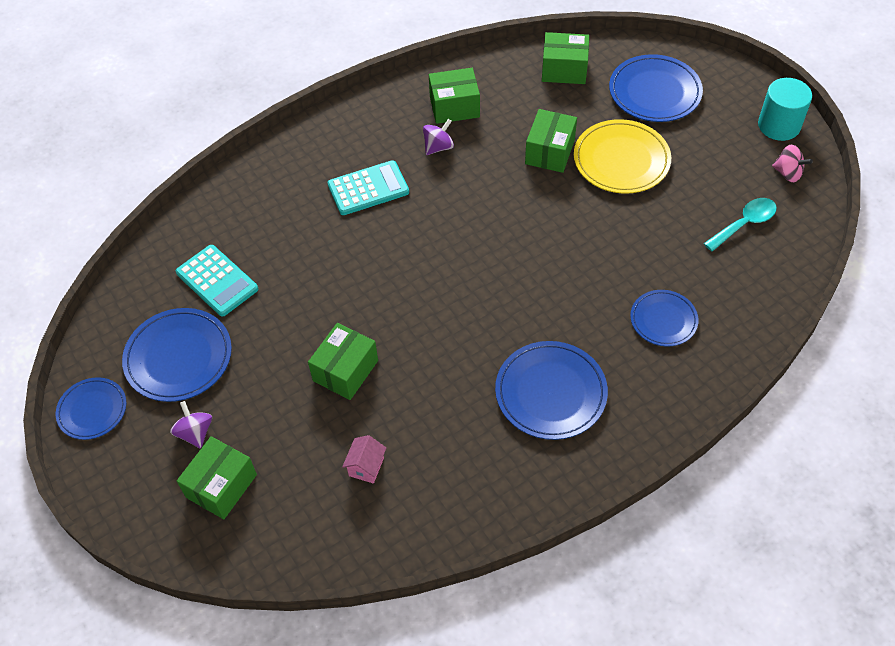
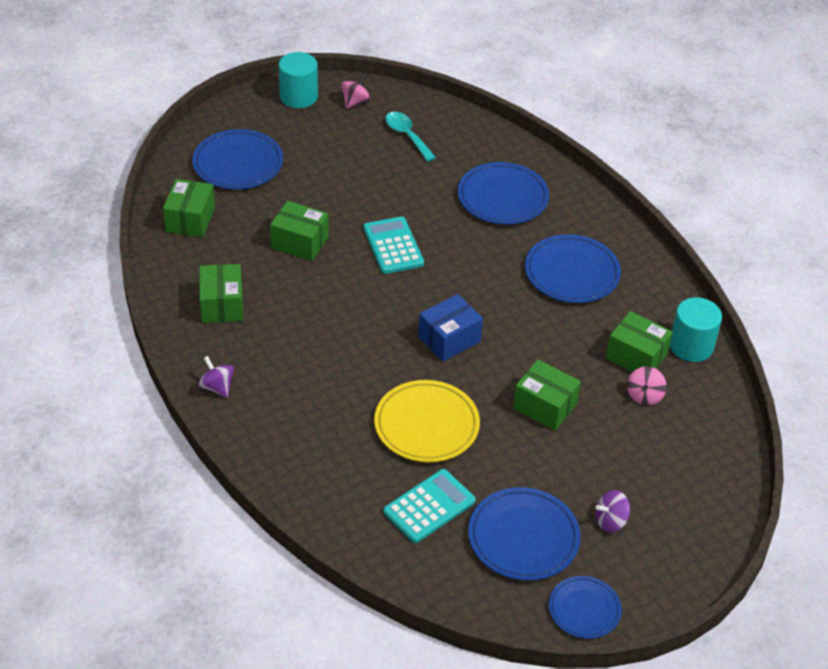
camera: 90 degrees left, 10 degrees down
(221, 486) = (666, 499): green box -> green box (636, 356)
(366, 467) = (644, 396): pink house -> pink spinning top
(368, 188) = (323, 379): turquoise calculator -> turquoise calculator (393, 246)
(431, 283) = (449, 339): none -> blue box
(438, 147) = (276, 321): purple spinning top -> purple spinning top (217, 387)
(449, 519) = (691, 346): none -> turquoise cylinder
(621, 160) = (320, 197): yellow plate -> yellow plate (426, 425)
(663, 320) = (502, 197): blue plate -> blue plate, size x1.60

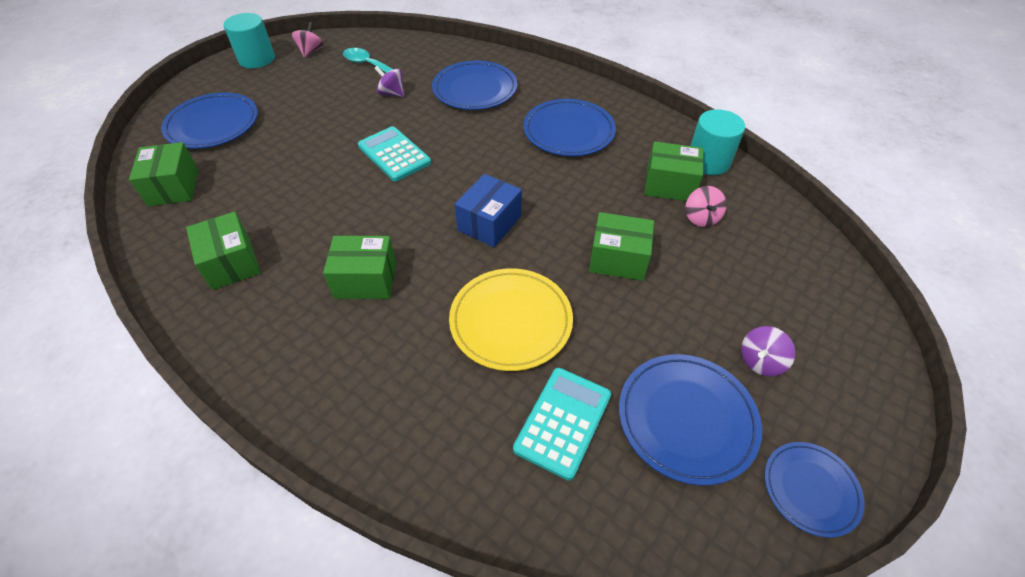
camera: 20 degrees left, 5 degrees up
(217, 387) = (250, 361): purple spinning top -> purple spinning top (392, 93)
(300, 242) = (299, 177): green box -> green box (365, 280)

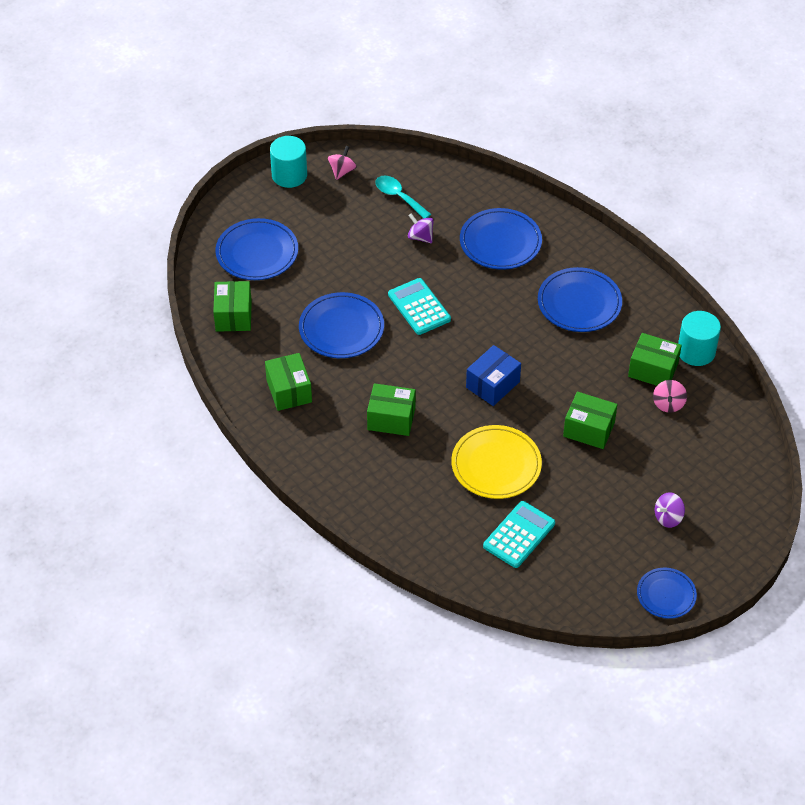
camera: 10 degrees right, 0 degrees up
(686, 419) = (602, 545): blue plate -> blue plate (341, 328)

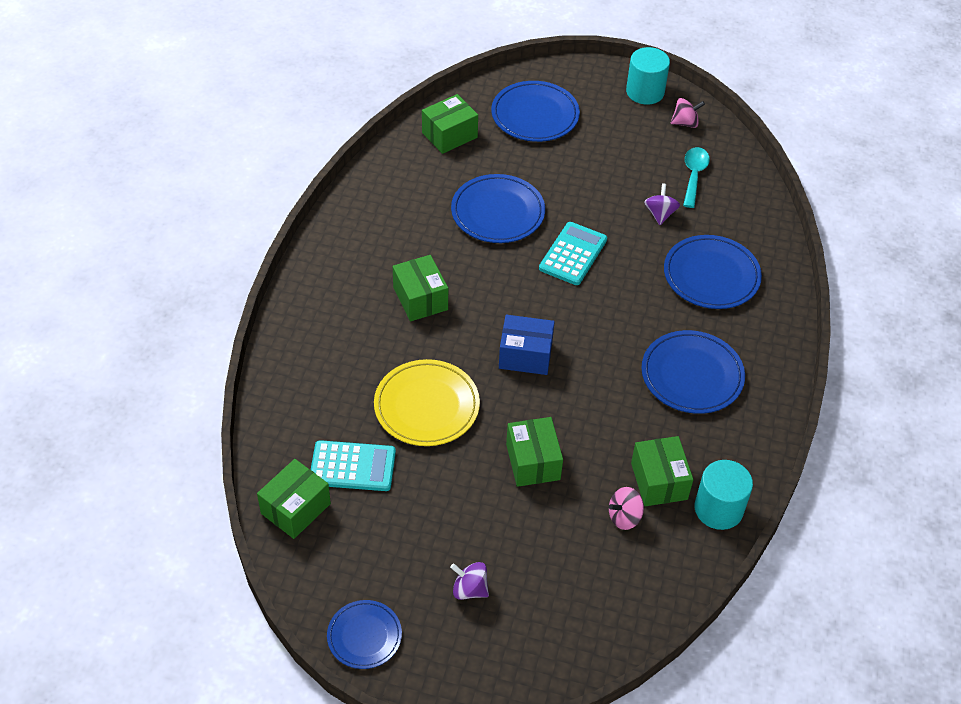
camera: 55 degrees right, 0 degrees up
(289, 391) = (395, 212): green box -> green box (295, 508)

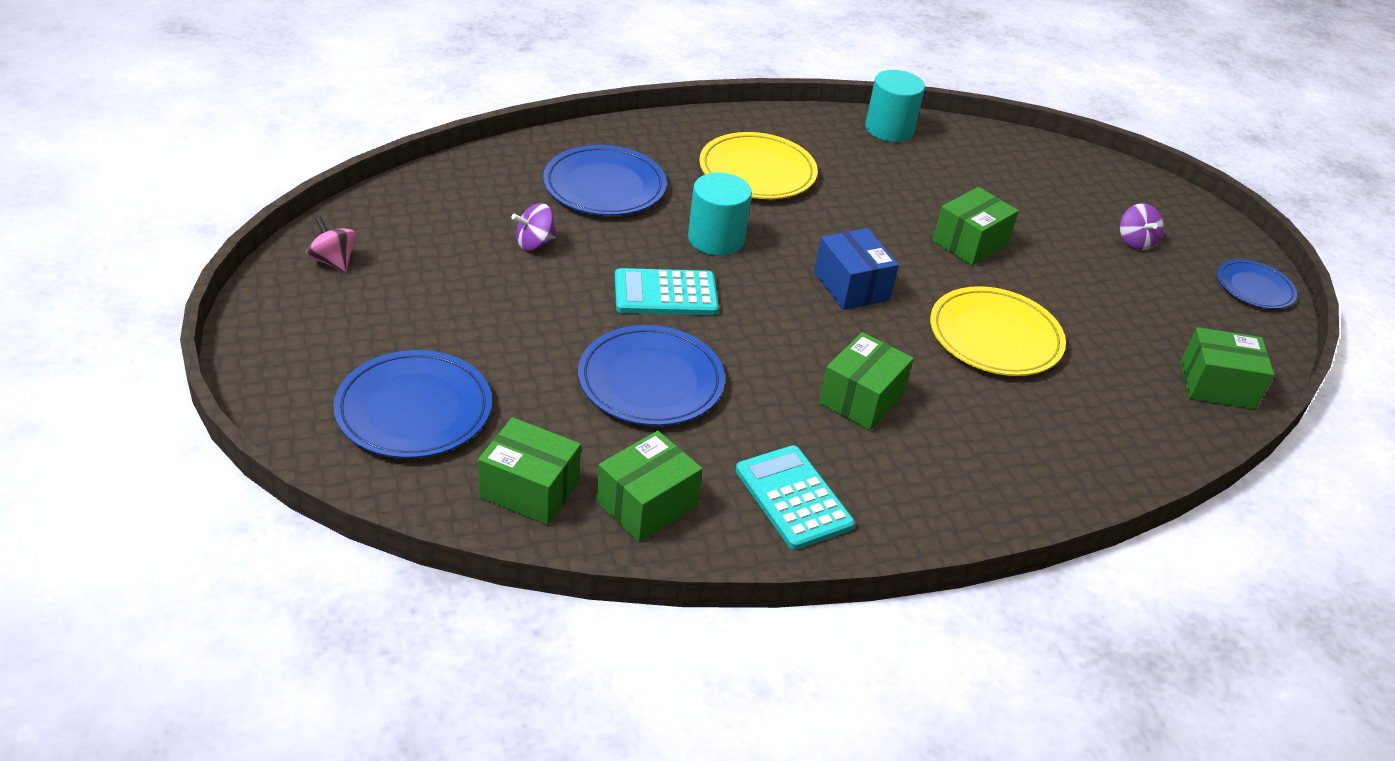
camera: 125 degrees left, 10 degrees down
(352, 466) = (1125, 363): turquoise calculator -> turquoise calculator (793, 498)
(624, 517) = (959, 176): pink spinning top -> none
(645, 92) = (283, 313): turquoise cylinder -> turquoise cylinder (716, 239)
(659, 481) = (900, 165): green box -> green box (646, 504)
(692, 375) = (757, 171): blue plate -> yellow plate
(694, 175) = (439, 232): turquoise spoon -> none

